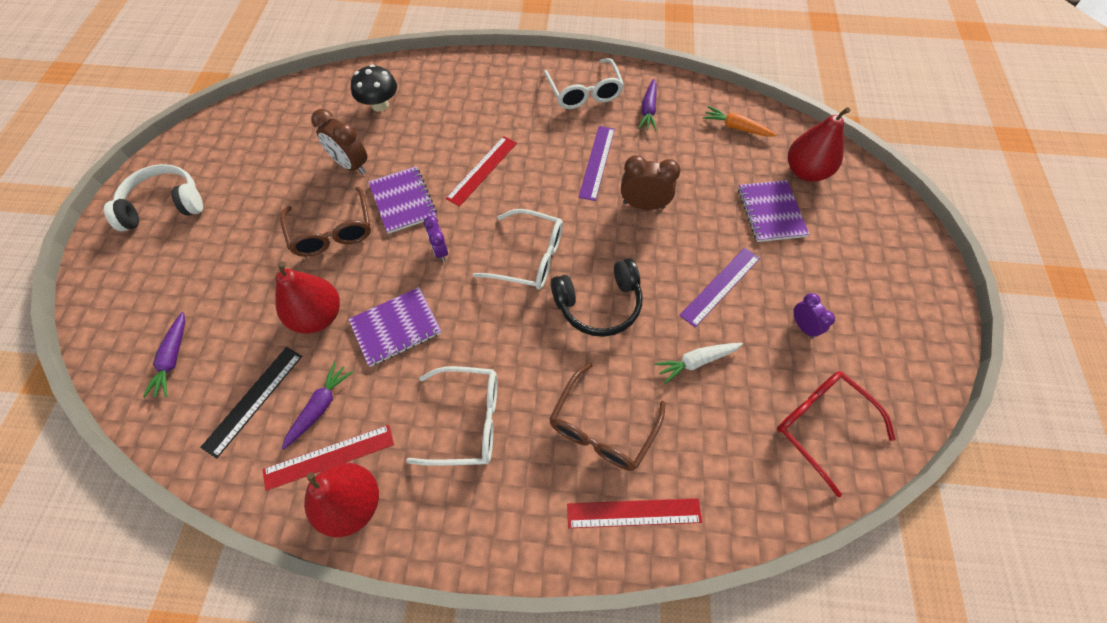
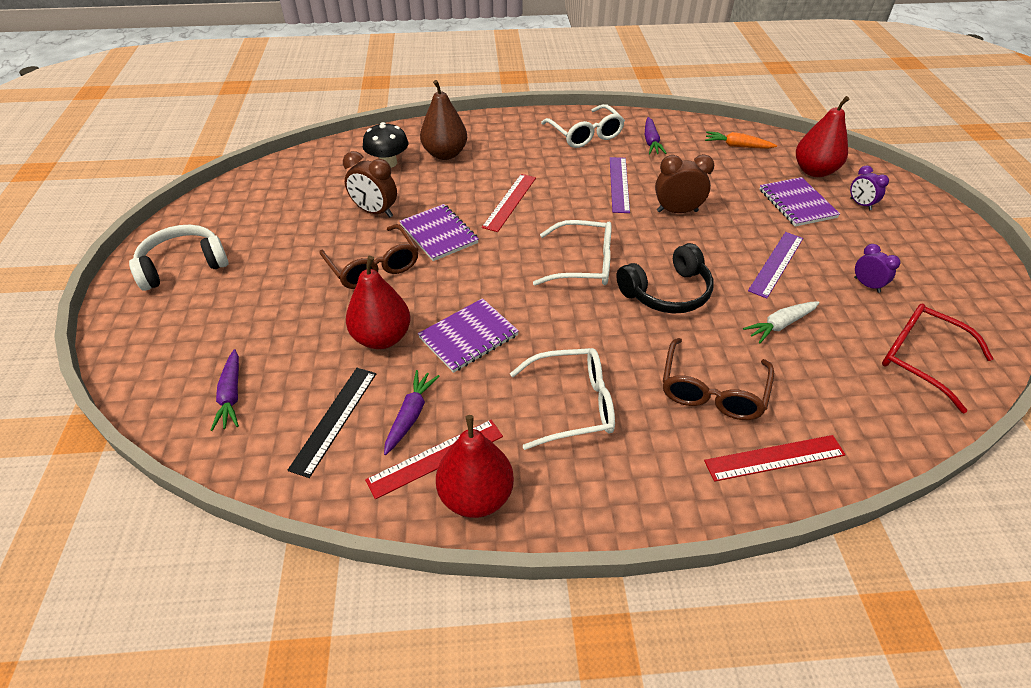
camera: 10 degrees left, 15 degrees down
(437, 100) = (445, 154): none -> brown pear
(440, 251) = (491, 269): purple clock -> purple clock (860, 204)

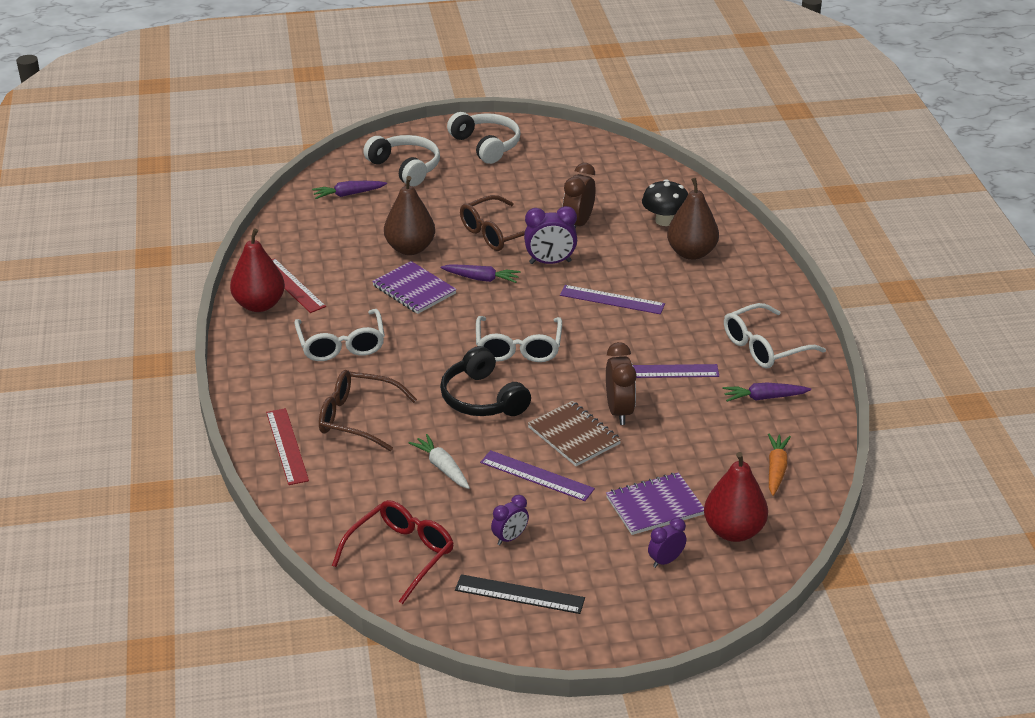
camera: 85 degrees right, 10 degrees down
(194, 337) = (405, 168): none -> white headphones
(334, 419) = (326, 239): black ruler -> black ruler (519, 594)
(382, 338) = (410, 248): red pear -> brown pear
(410, 415) = (330, 271): purple carrot -> purple carrot (481, 279)
(439, 234) = (550, 262): purple notebook -> purple clock
(509, 202) = (612, 299): red ruler -> purple ruler
(715, 238) = (574, 436): none -> brown notebook

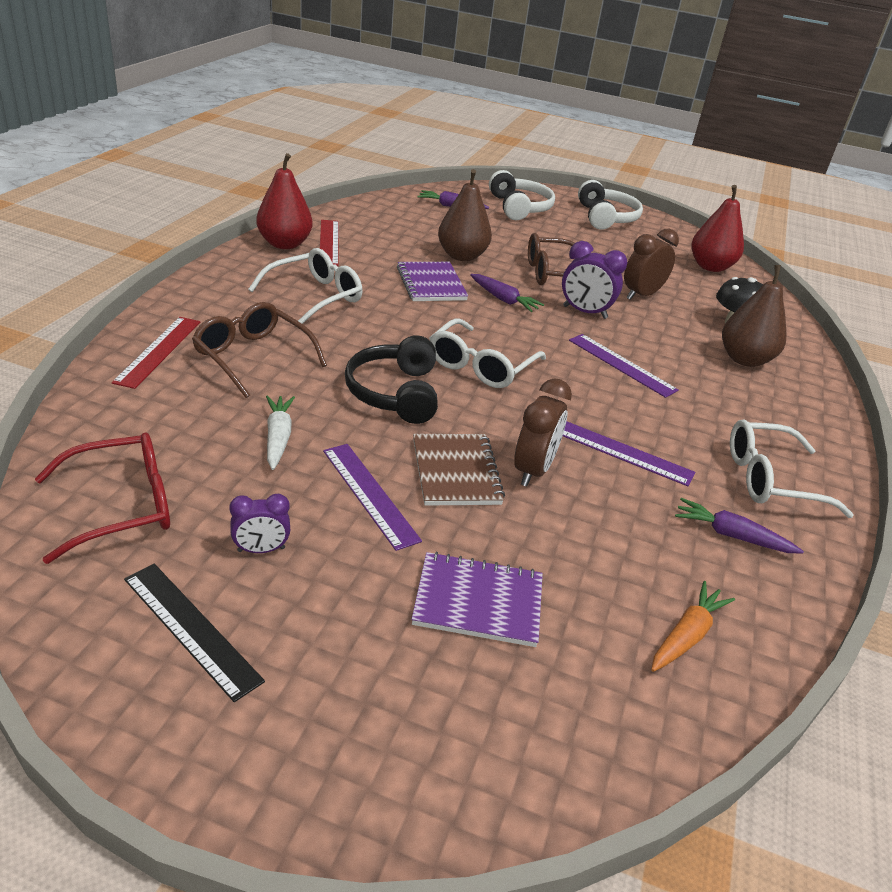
camera: 25 degrees right, 0 degrees up
(341, 345) = (315, 296): white glasses -> white glasses turned 150 degrees counterclockwise
(665, 561) = (425, 687): purple clock -> none
(733, 531) = (558, 695): red pear -> red pear (710, 267)

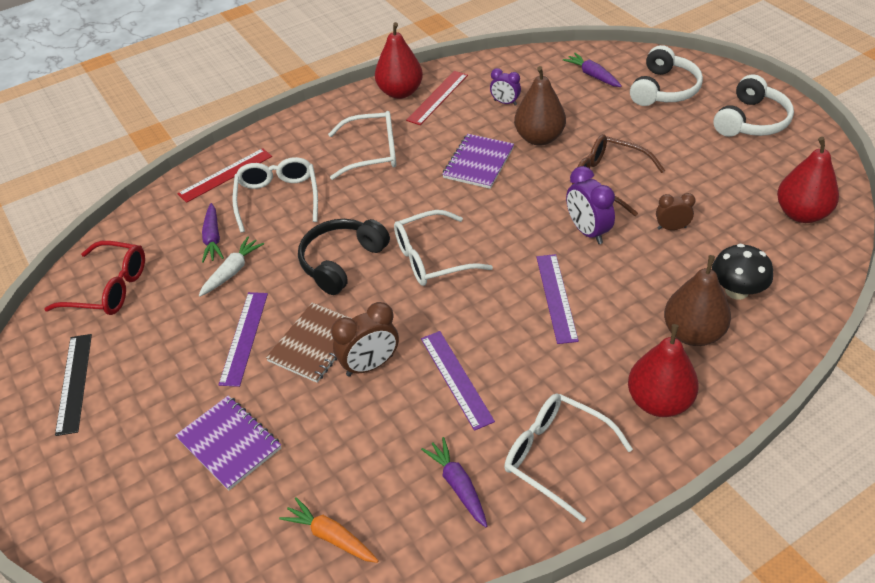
camera: 45 degrees right, 10 degrees up
(253, 357) = (278, 198): brown glasses -> white glasses
(261, 549) = (149, 349): purple clock -> purple clock (505, 102)
(503, 299) = (525, 196): purple carrot -> purple carrot (213, 238)
(641, 295) = (671, 228): brown clock -> brown clock, size x0.63
(687, 635) = (331, 536): orange carrot -> orange carrot turned 135 degrees counterclockwise
(784, 412) = (659, 401): none -> red pear

